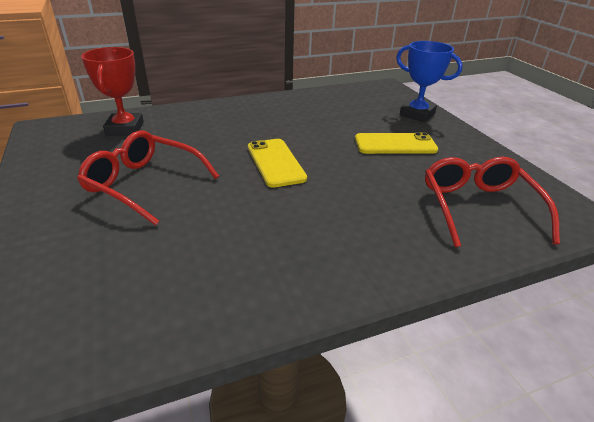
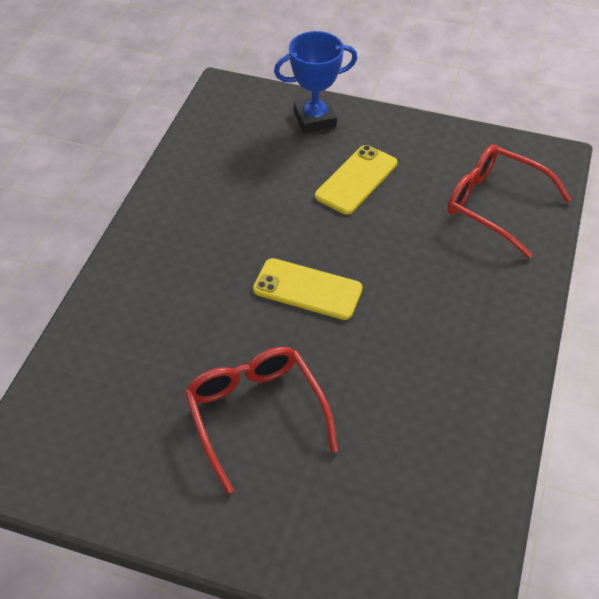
camera: 50 degrees left, 15 degrees up
(125, 128) = (96, 383): red trophy -> none
(145, 184) = (256, 415): red glasses -> red glasses turned 90 degrees clockwise

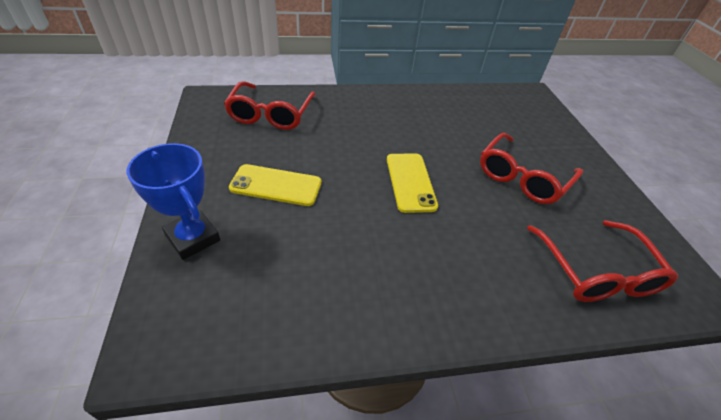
camera: 120 degrees left, 5 degrees down
(96, 386) = (596, 271): none -> red glasses

